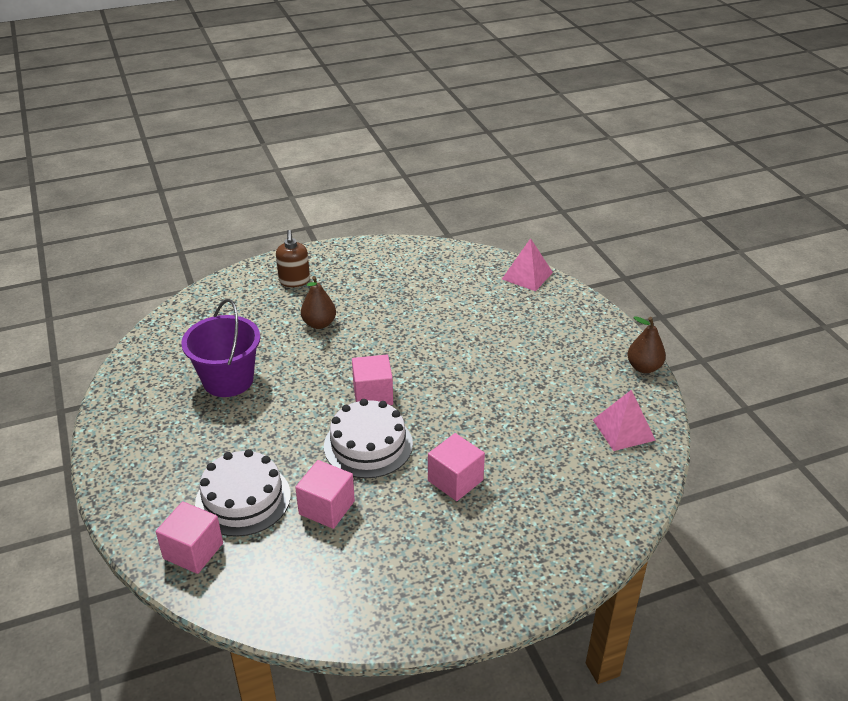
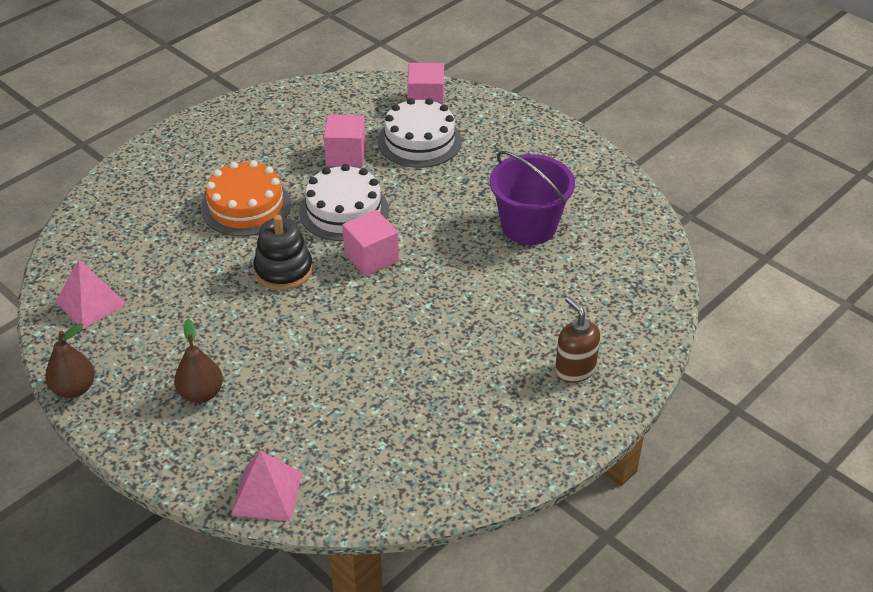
camera: 155 degrees right, 5 degrees up
(319, 324) = (492, 319): brown pear -> brown pear (201, 393)
(450, 407) = (283, 270): none -> black stacking toy
(455, 480) = (246, 206): pink cube -> orange cake

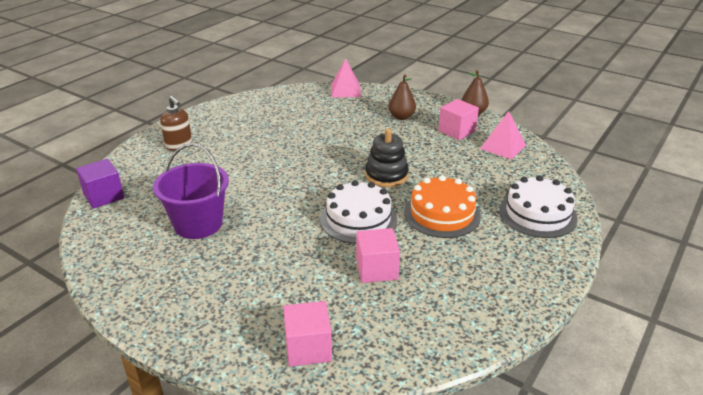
camera: 170 degrees right, 10 degrees down
(371, 257) = (324, 189): pink cube -> pink cube (457, 131)
(419, 141) = (306, 294): white cake -> white cake (537, 214)
(655, 281) = (104, 196): none -> purple cube

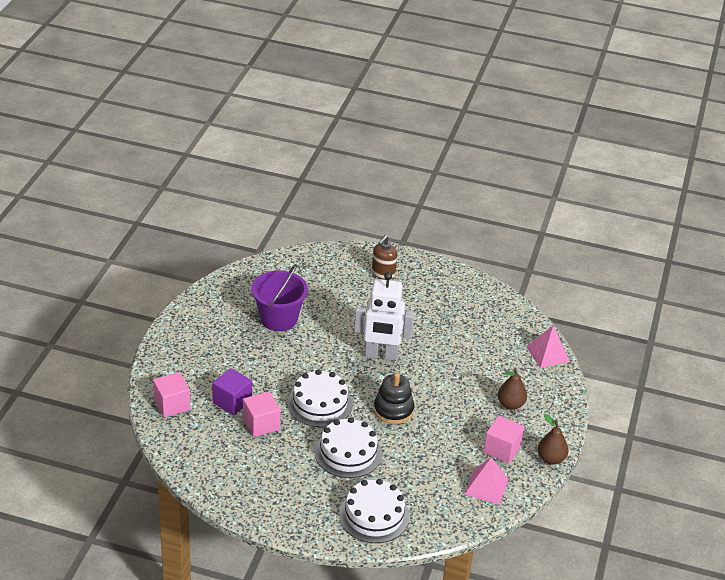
camera: 70 degrees right, 5 degrees up
(104, 196) = (293, 260): purple cube -> purple cube (232, 401)
(302, 168) = (381, 355): none -> white robot
(442, 214) = (348, 453): orange cake -> white cake

